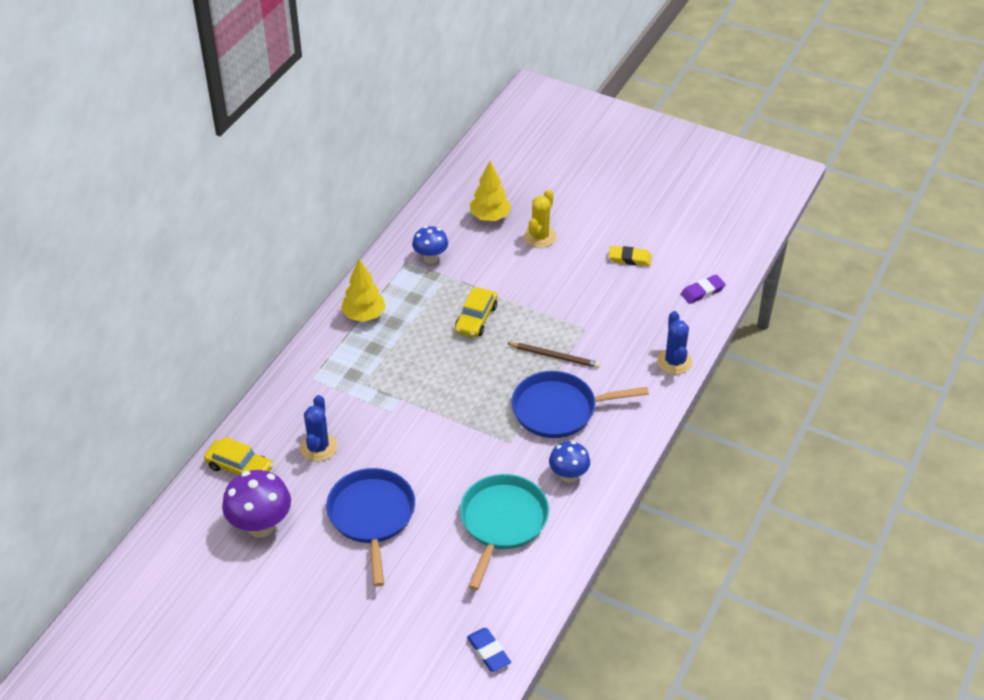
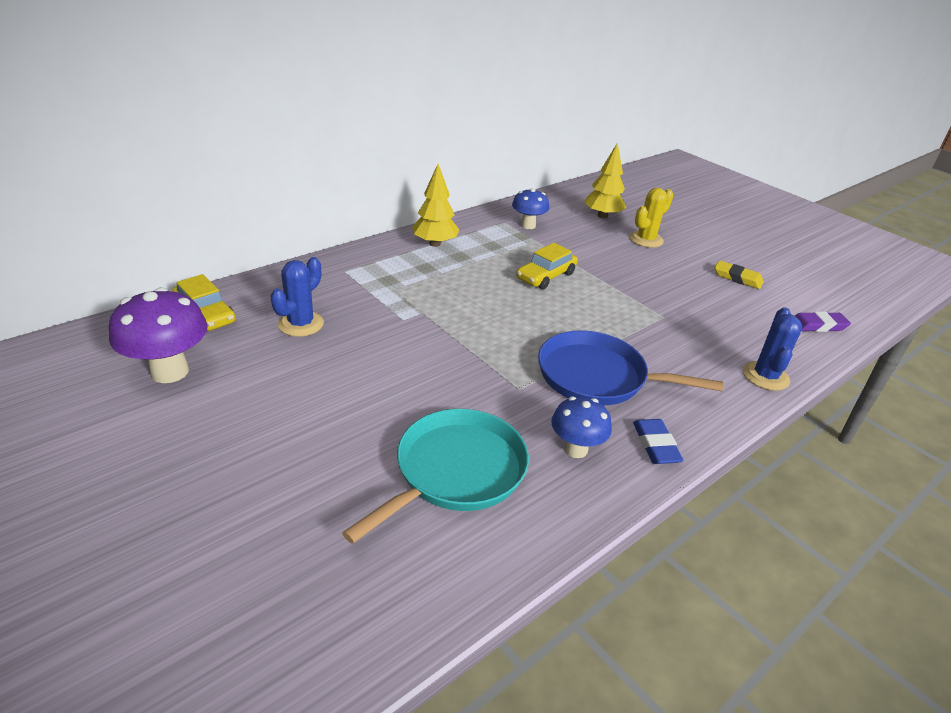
camera: 20 degrees right, 10 degrees down
(372, 516) = (299, 406): blue pan -> none
(488, 652) = (313, 653): blue eraser -> blue eraser (655, 445)
(554, 356) = (616, 329): brown pencil -> none

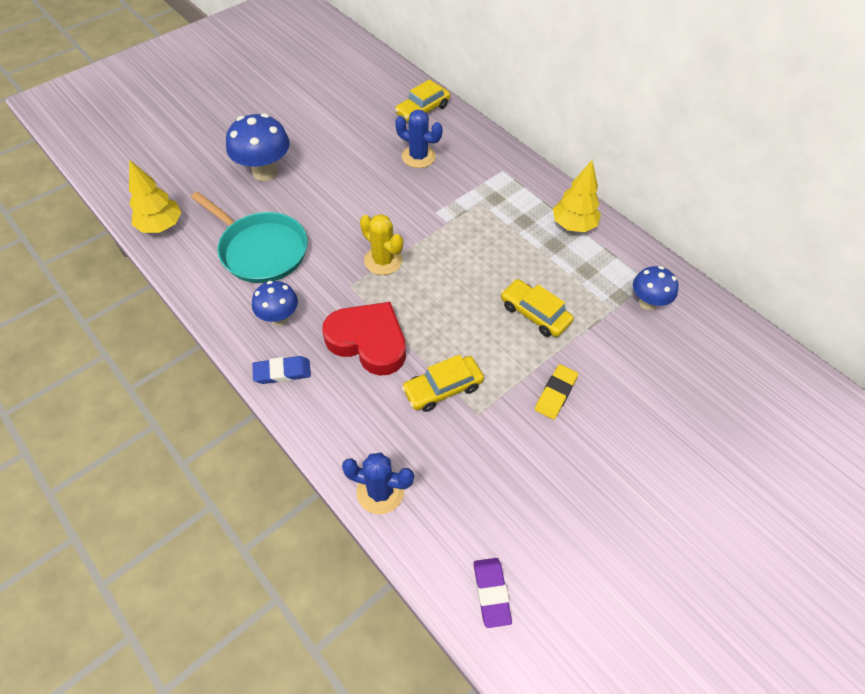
camera: 90 degrees right, 20 degrees up
(170, 371) = (356, 109): purple mushroom -> none
(283, 473) = (265, 172): none -> blue mushroom
(597, 377) = (368, 341): blue pan -> red heart
(602, 216) = (711, 384): yellow tree -> yellow tree (161, 226)
(642, 333) = (443, 388): none -> yellow car
(646, 239) = (661, 426): yellow cactus -> yellow cactus (383, 260)
(737, 278) = (589, 521): yellow eraser -> yellow eraser (555, 393)

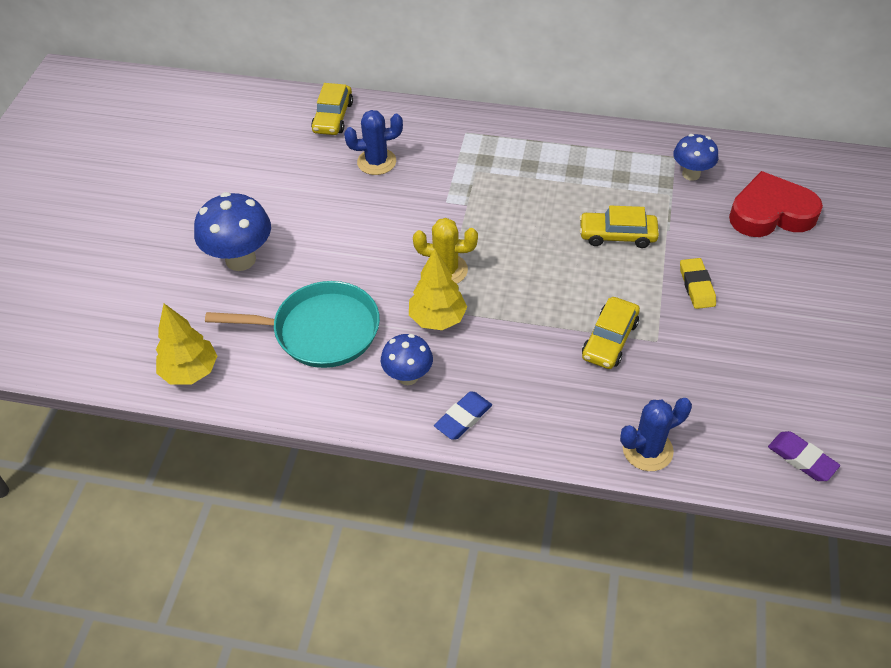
camera: 35 degrees left, 5 degrees down
(368, 341) = (508, 344): red heart -> red heart (770, 213)
(573, 225) = (573, 146): yellow tree -> yellow tree (437, 319)

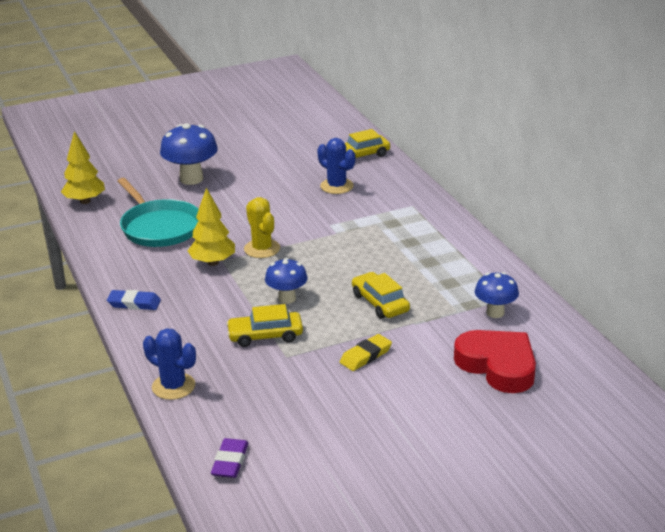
camera: 55 degrees right, 20 degrees down
(408, 376) = (151, 271): blue mushroom -> blue mushroom (287, 298)

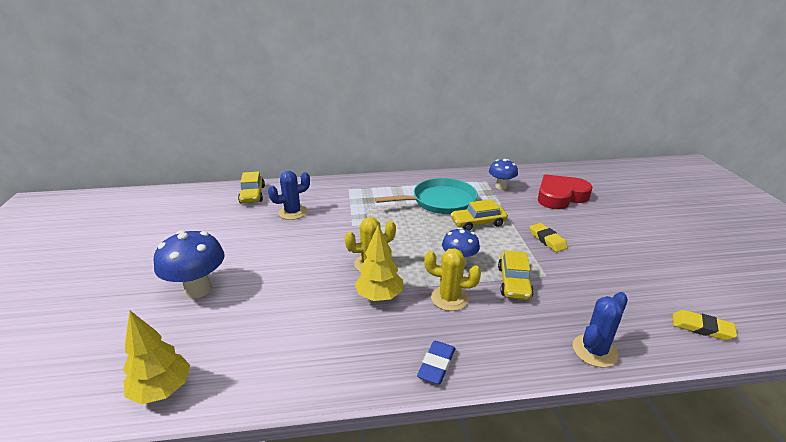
camera: 75 degrees left, 0 degrees up
(159, 227) = (284, 326): turquoise pan -> turquoise pan (440, 201)
(223, 300) = (449, 298): none -> yellow cactus
(230, 462) = (702, 328): purple eraser -> yellow eraser

